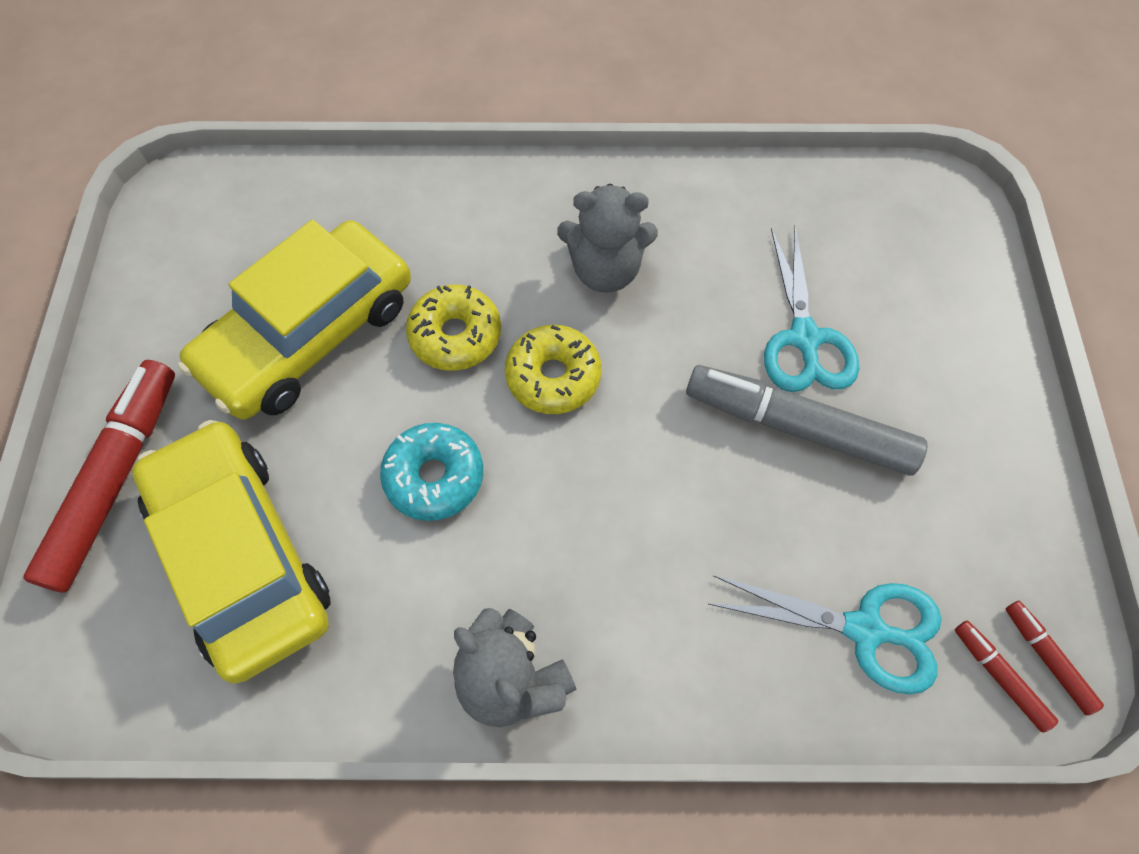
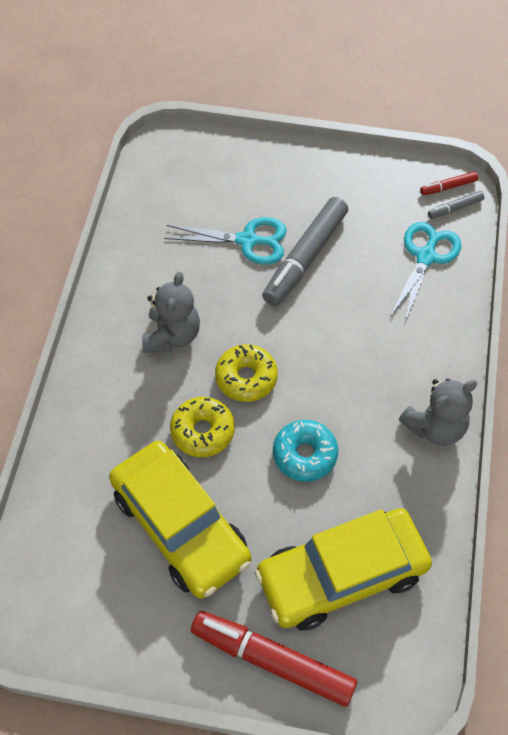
camera: 80 degrees left, 5 degrees down
(999, 676) = (455, 208): red marker -> grey marker

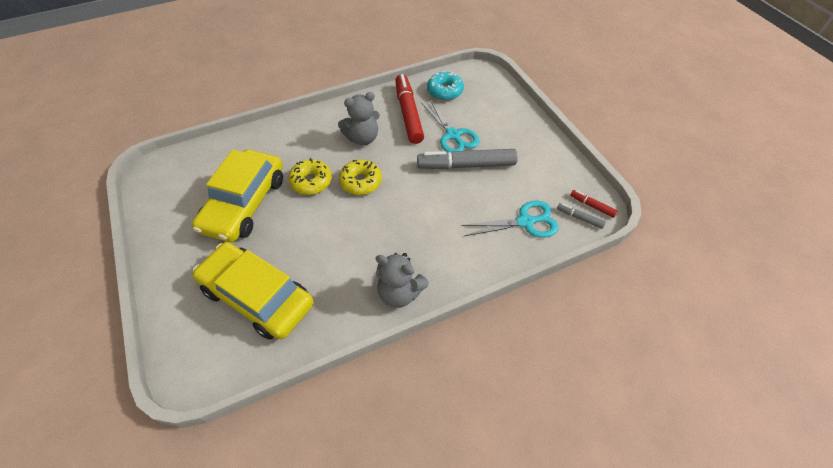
camera: 55 degrees right, 5 degrees down
(272, 661) = (180, 291): red marker -> red marker (408, 114)
(305, 455) = (329, 235): turquoise donut -> turquoise donut (445, 91)

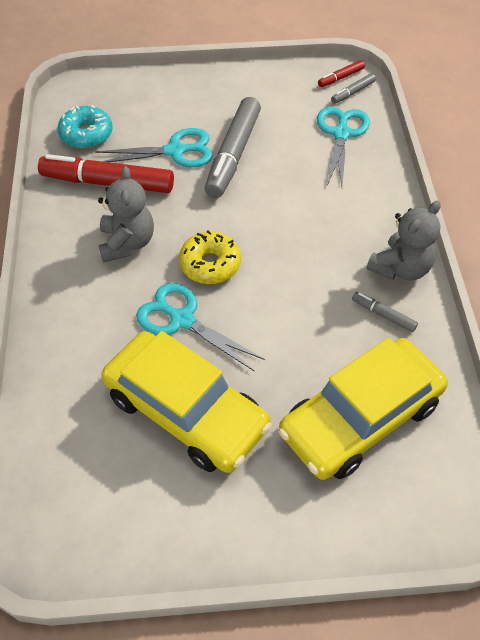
camera: 70 degrees left, 0 degrees up
(311, 181) = (182, 320): yellow donut -> turquoise scissors
(350, 291) = (383, 315): none -> grey marker

